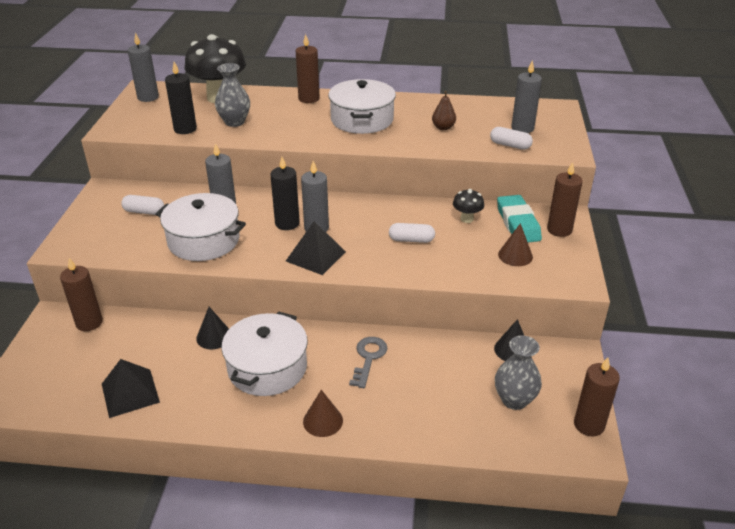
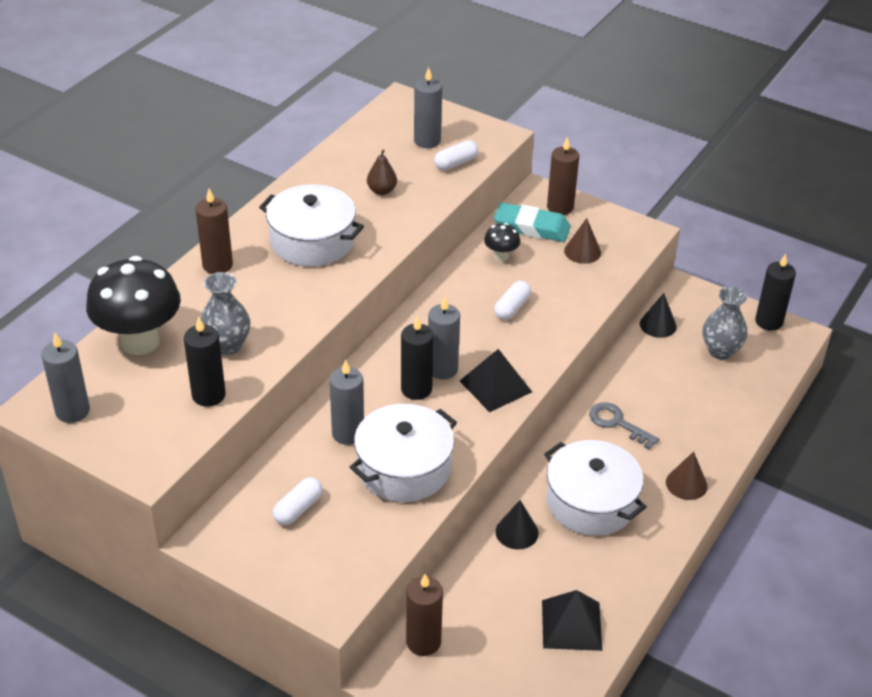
camera: 65 degrees left, 5 degrees up
(589, 425) = (768, 321): brown candle -> black candle

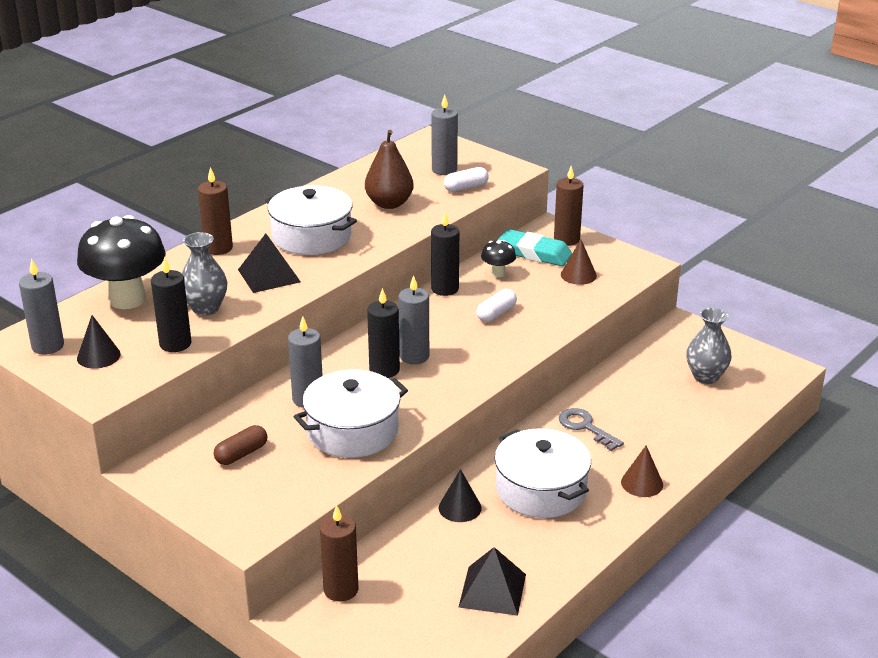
camera: 10 degrees right, 10 degrees down
(298, 509) = (241, 454): white capsule -> brown capsule
(382, 191) = (389, 204): brown pear -> brown pear, size x1.70
(495, 386) = (461, 373): black pyramid -> black pyramid (269, 275)
(658, 325) = (648, 351): black cone -> black cone (98, 356)
(768, 321) = (761, 356): black candle -> black candle (445, 289)

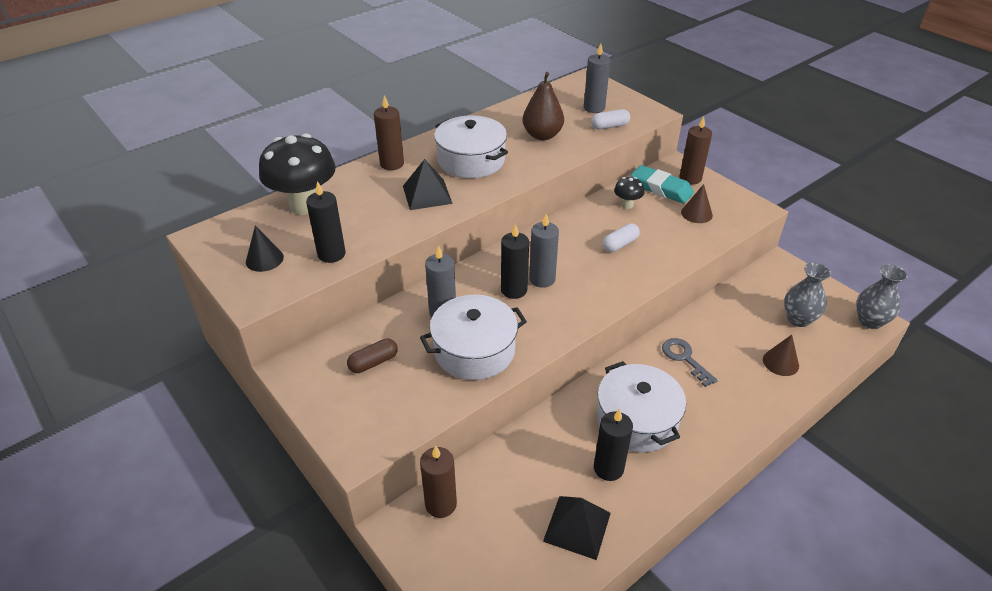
camera: 10 degrees right, 10 degrees up
(48, 346) = (226, 244): grey candle -> none
(205, 308) = (366, 221): grey vase -> grey vase (870, 321)
(445, 289) = (579, 215): black candle -> black candle (608, 468)
(460, 508) = (561, 429): black cone -> none
(642, 483) = (730, 425): brown cone -> brown cone (780, 362)

